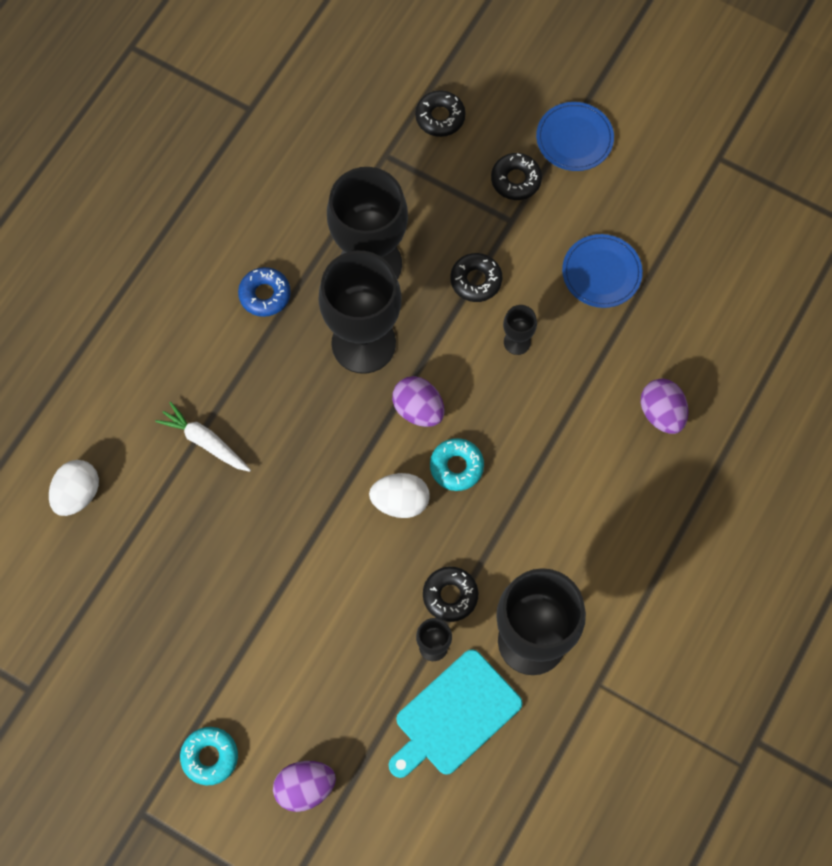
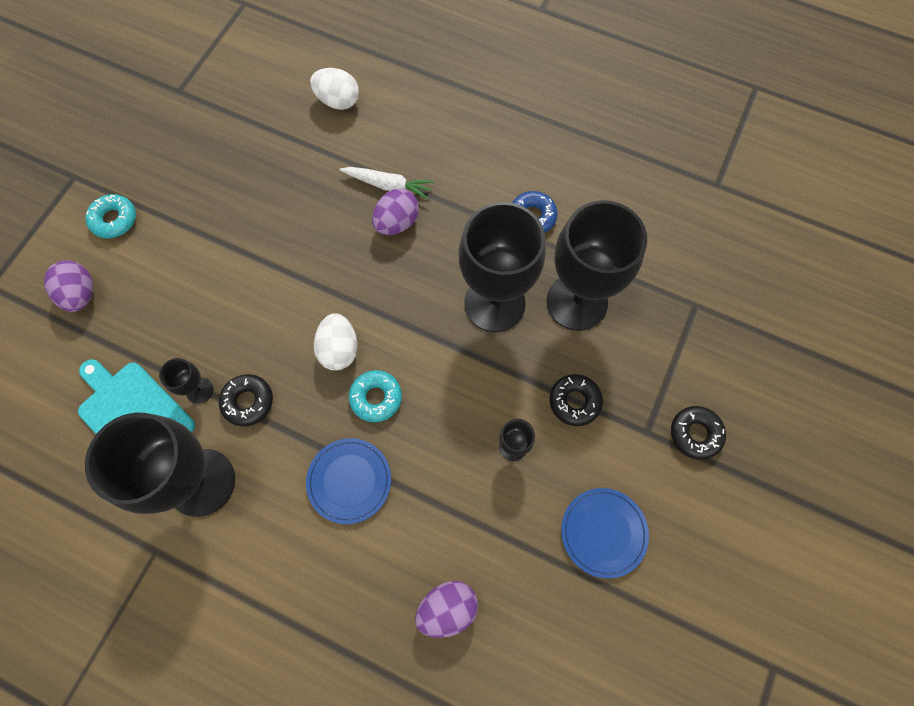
camera: 85 degrees right, 0 degrees up
(205, 441) = (388, 185): white carrot -> white carrot turned 75 degrees clockwise
(418, 409) = (432, 358): purple egg -> purple egg (397, 223)
(440, 117) = (750, 353): black donut -> none
(574, 138) = (759, 493): blue plate -> blue plate (349, 481)

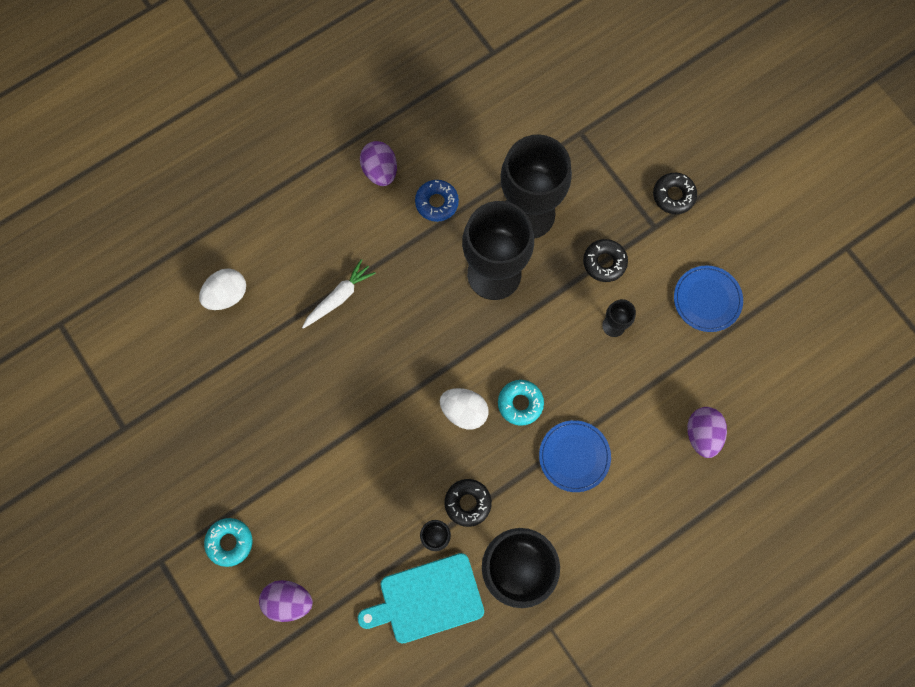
camera: 60 degrees left, 5 degrees up
(397, 223) = (378, 309): purple egg -> purple egg (380, 171)

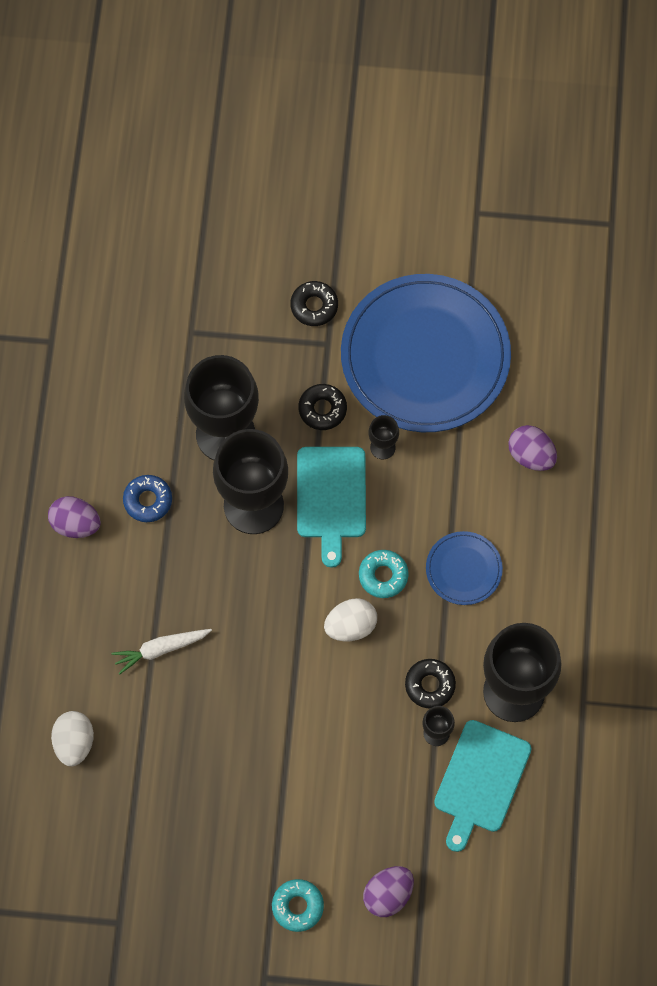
camera: 50 degrees left, 5 degrees down
(339, 297) = (160, 649): white carrot -> white carrot turned 105 degrees counterclockwise
(546, 321) = (331, 497): none -> turquoise cutting board
(707, 299) = (425, 356): blue plate -> blue plate, size x2.28

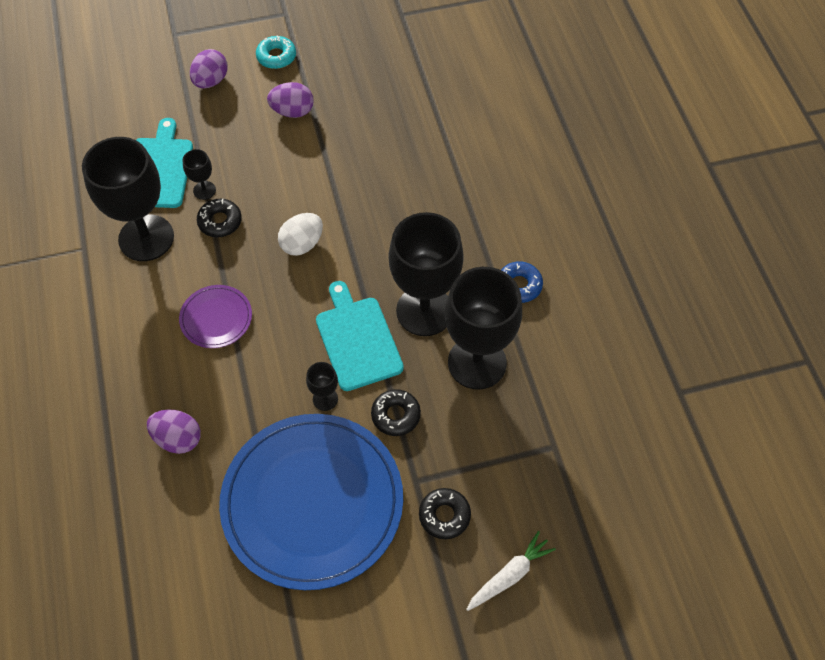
camera: 160 degrees right, 10 degrees down
(74, 742) = (488, 103): white egg -> none
(75, 524) = (570, 248): purple egg -> purple egg (292, 111)
(160, 649) = (453, 181): white carrot -> white carrot (509, 575)
(383, 576) = (287, 291): turquoise donut -> none
(463, 569) = (216, 318): blue plate -> purple plate

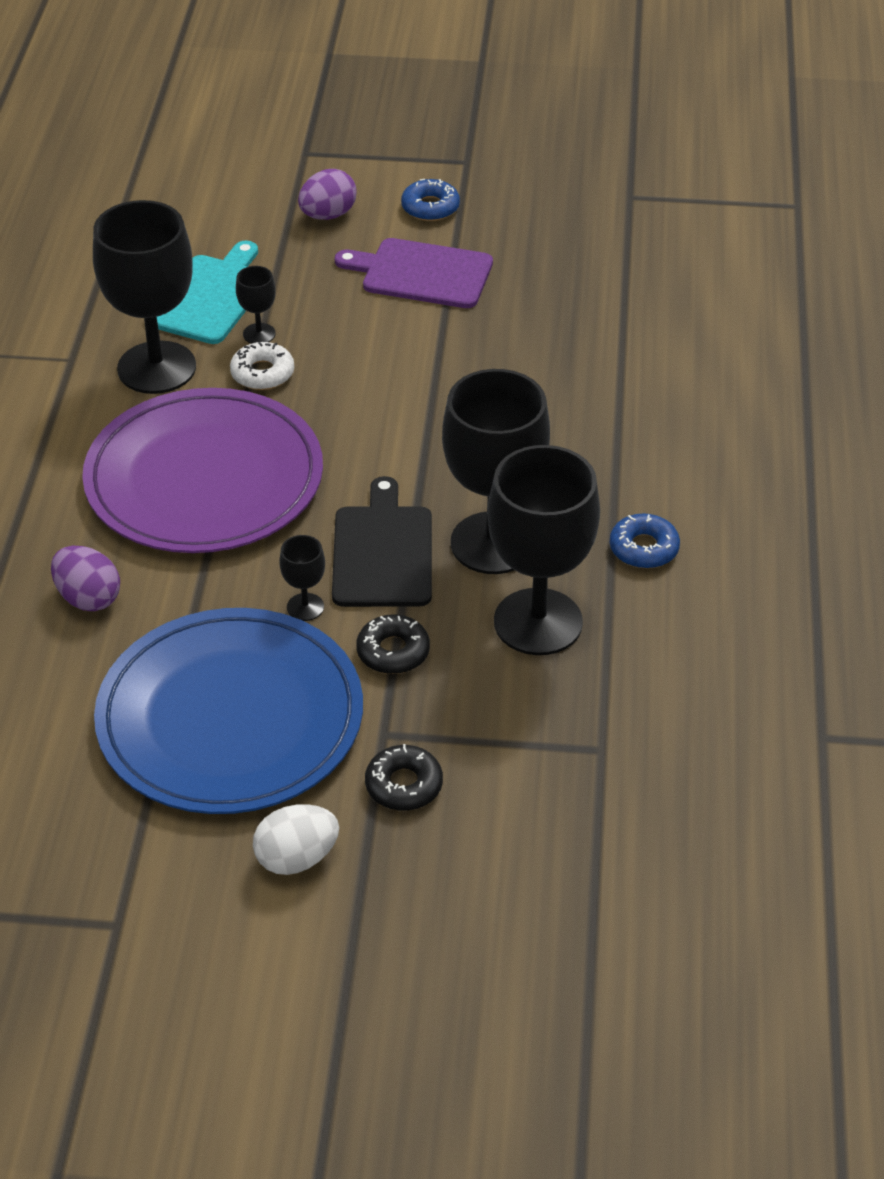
camera: 20 degrees right, 15 degrees down
(216, 318) = (204, 478): purple plate -> purple plate, size x2.28
(220, 221) = (262, 373): black donut -> white donut
(276, 56) = (430, 207): turquoise donut -> blue donut
(292, 111) = (422, 273): purple egg -> purple cutting board
(302, 244) = (360, 425): white egg -> white egg (297, 858)
(357, 340) = (382, 552): turquoise cutting board -> black cutting board
(509, 575) = (462, 880): white carrot -> none

